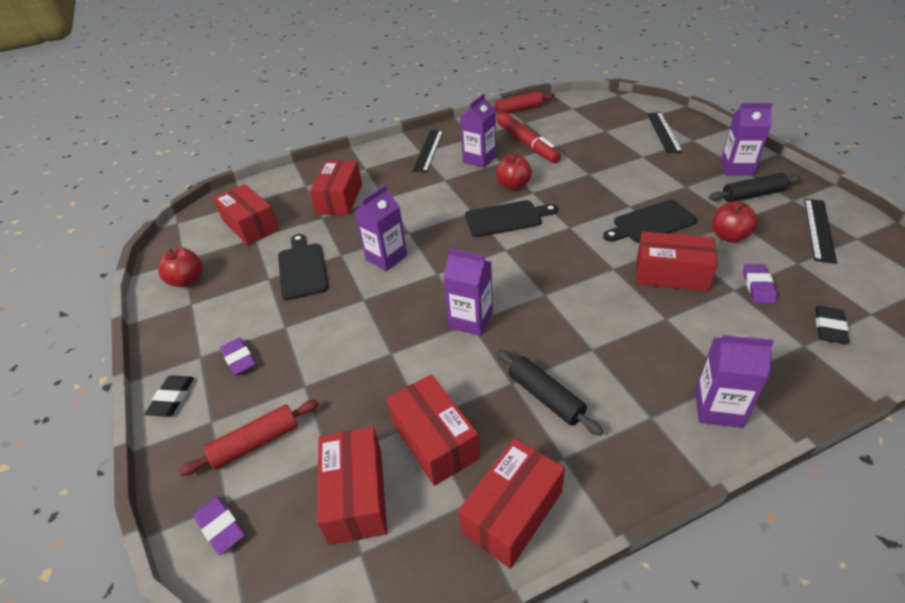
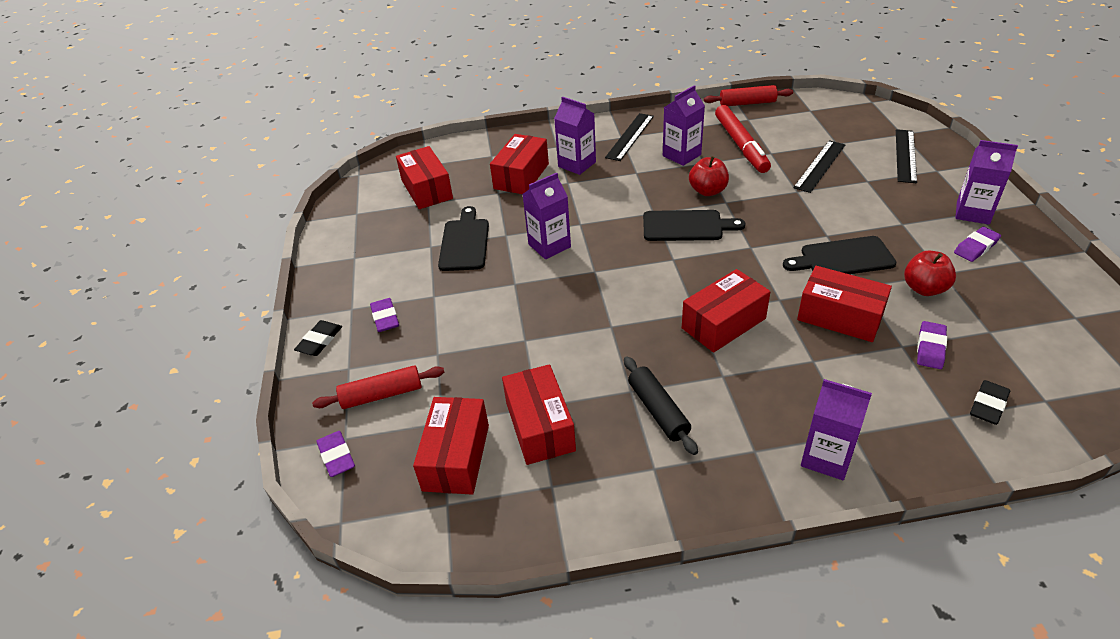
camera: 15 degrees right, 0 degrees up
(187, 281) = (356, 235): red apple -> none
(471, 320) = (612, 324): purple carton -> purple carton (577, 164)
(512, 512) = (589, 502): red box -> red box (723, 323)
(752, 195) = (976, 247): black rolling pin -> purple eraser
(819, 229) = (1035, 299): black ruler -> black ruler (820, 166)

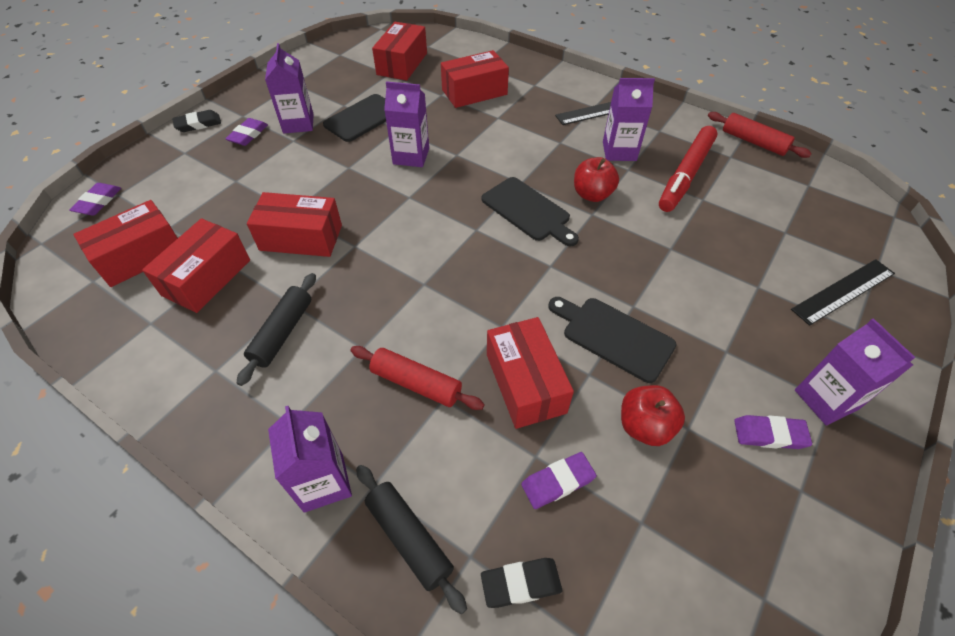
camera: 40 degrees right, 10 degrees up
(382, 394) = (172, 183): red rolling pin -> red rolling pin (416, 383)
(577, 164) = (526, 107): purple carton -> purple carton (298, 123)
(723, 323) = (429, 308): red box -> red box (301, 237)
(820, 166) = (731, 241): black ruler -> none
(912, 437) = (409, 538): none -> black rolling pin

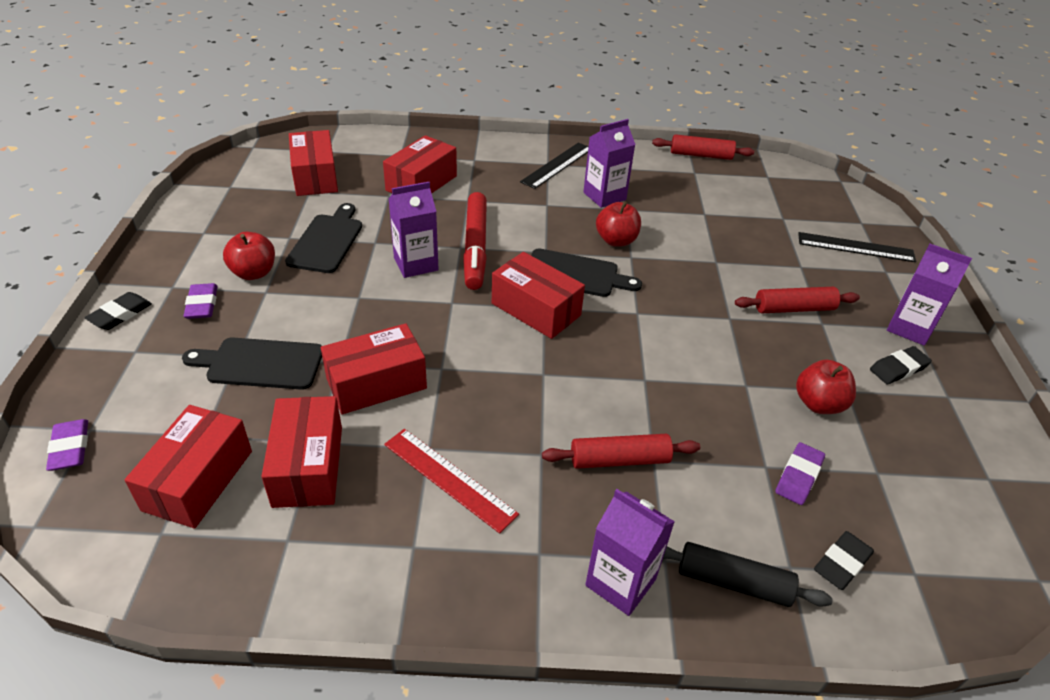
camera: 35 degrees left, 10 degrees down
(282, 333) = (449, 478): black rolling pin -> red ruler
(298, 123) = (254, 273): purple carton -> red apple
(525, 383) = (706, 415): red box -> red box (536, 309)
(613, 337) = (737, 348): black cutting board -> black cutting board (260, 364)
(685, 175) = (674, 198): red marker -> red marker (475, 247)
(709, 324) = (794, 309): none -> red rolling pin
(769, 434) = (898, 368): purple eraser -> black eraser
(843, 291) = (856, 247): black ruler -> black ruler turned 75 degrees clockwise

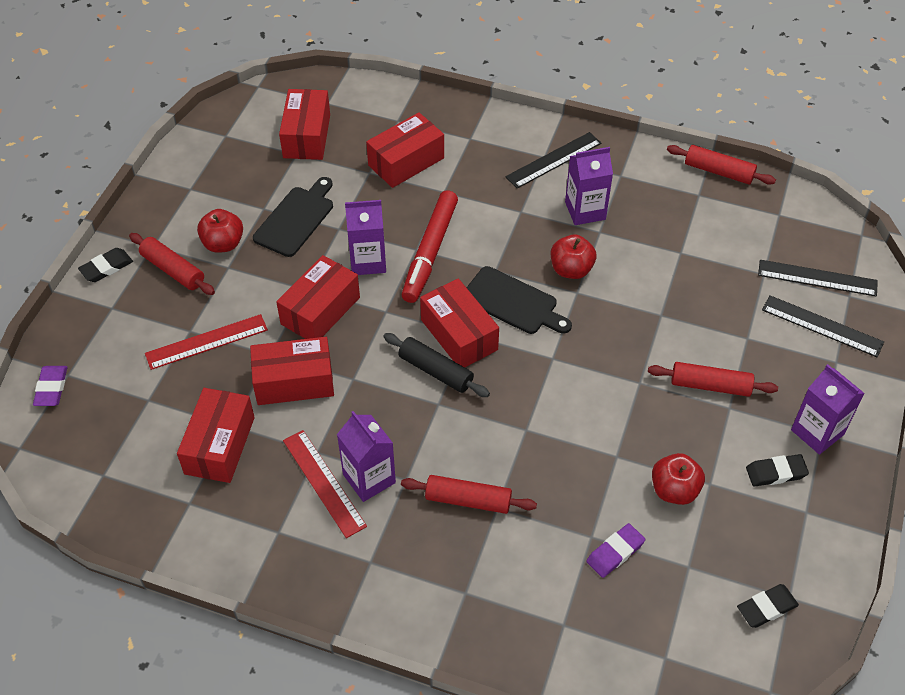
camera: 20 degrees right, 10 degrees up
(198, 480) = (137, 438): red box -> red box (320, 310)
(202, 304) = (173, 270): purple eraser -> red rolling pin
(260, 364) = (206, 342): black cutting board -> red ruler
(620, 582) = (422, 600): purple carton -> purple carton (369, 478)
(733, 582) = (511, 624): black rolling pin -> black rolling pin (435, 371)
(828, 214) = (817, 278): none -> black ruler
(842, 563) = (608, 633): black eraser -> black eraser (766, 608)

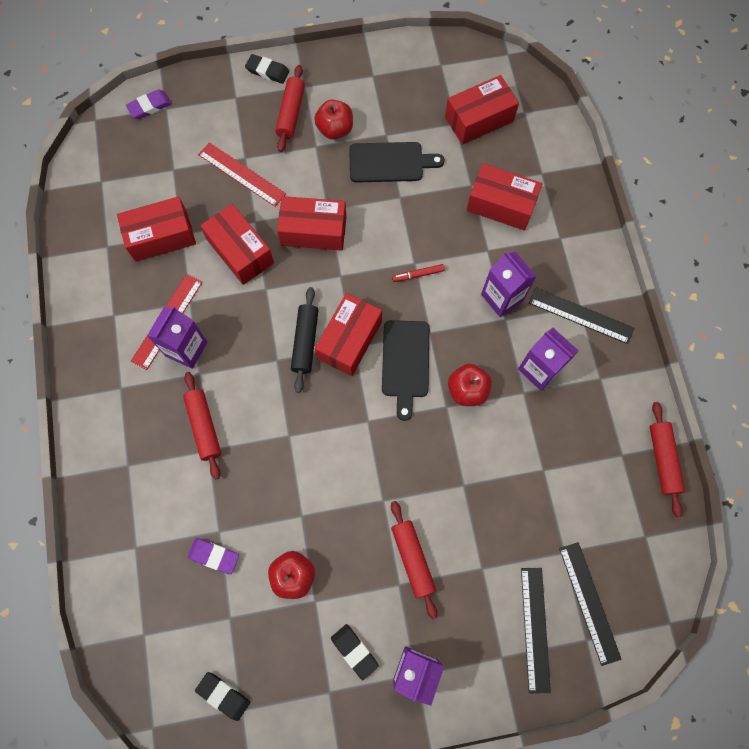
camera: 60 degrees right, 20 degrees up
(368, 261) = (380, 236): purple carton -> purple carton (502, 297)
(430, 252) = (418, 275): red marker -> red marker, size x0.42

